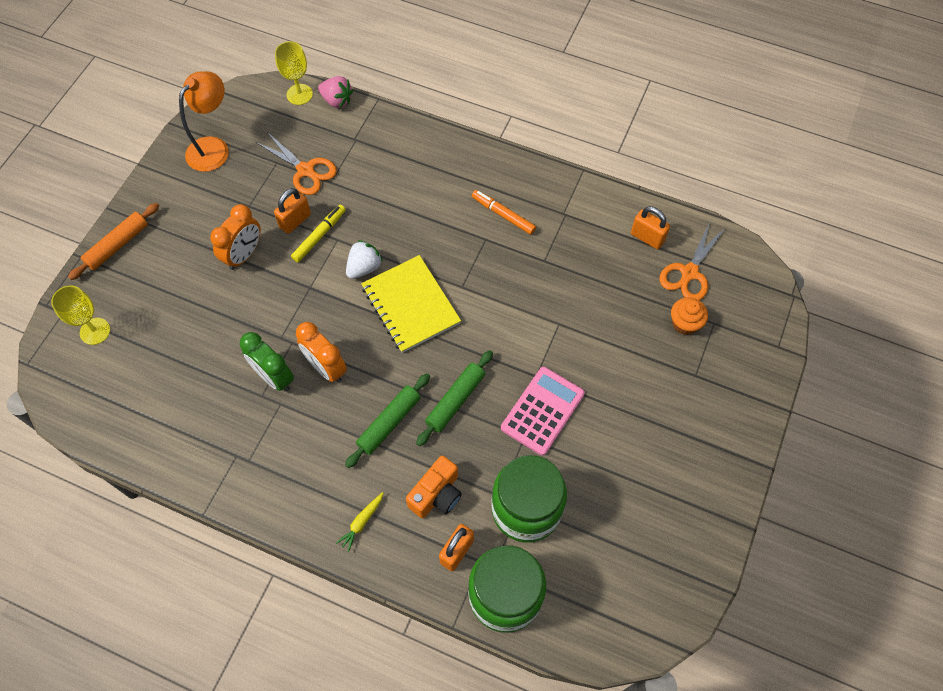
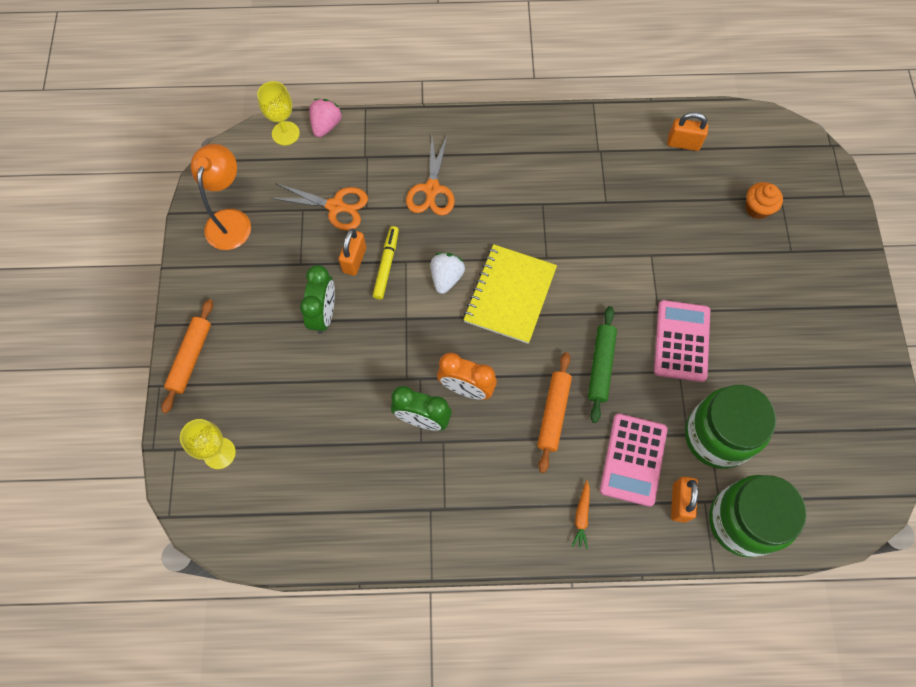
camera: 25 degrees left, 5 degrees up
(244, 255) = (324, 314): orange clock -> green clock
(337, 100) = (326, 125): pink strawberry -> pink strawberry turned 75 degrees counterclockwise
(362, 522) = (581, 516): yellow carrot -> orange carrot
(389, 423) = (553, 413): green rolling pin -> orange rolling pin
(410, 305) = (510, 295): yellow notebook -> yellow notebook turned 75 degrees clockwise
(437, 494) = (633, 459): orange camera -> pink calculator
(503, 215) = (545, 174): orange marker -> none
(689, 273) = (736, 161): orange scissors -> orange scissors (432, 189)

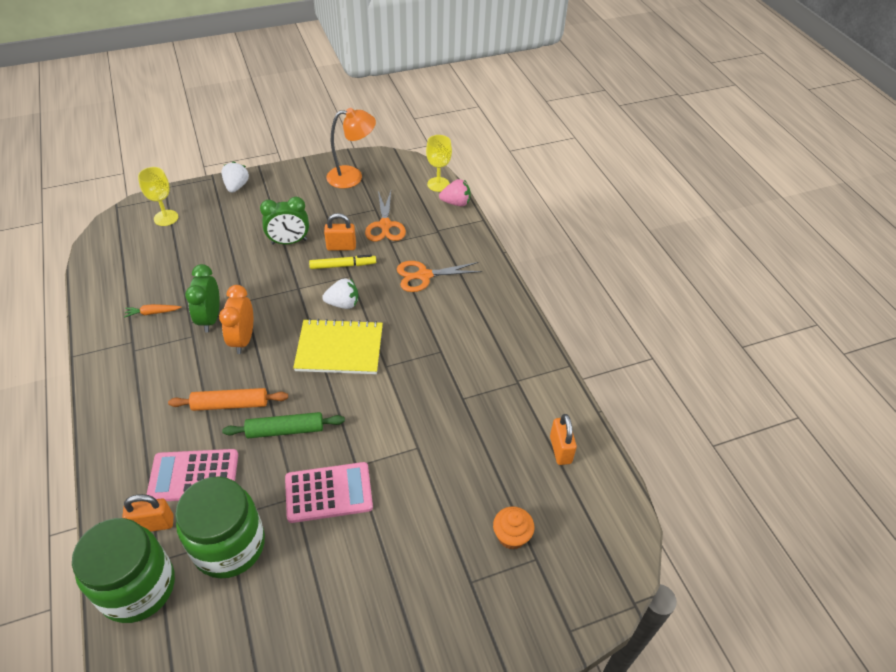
camera: 70 degrees right, 20 degrees down
(191, 358) = (236, 186): orange rolling pin -> white strawberry
(581, 516) = (133, 446): orange carrot -> orange carrot (152, 313)

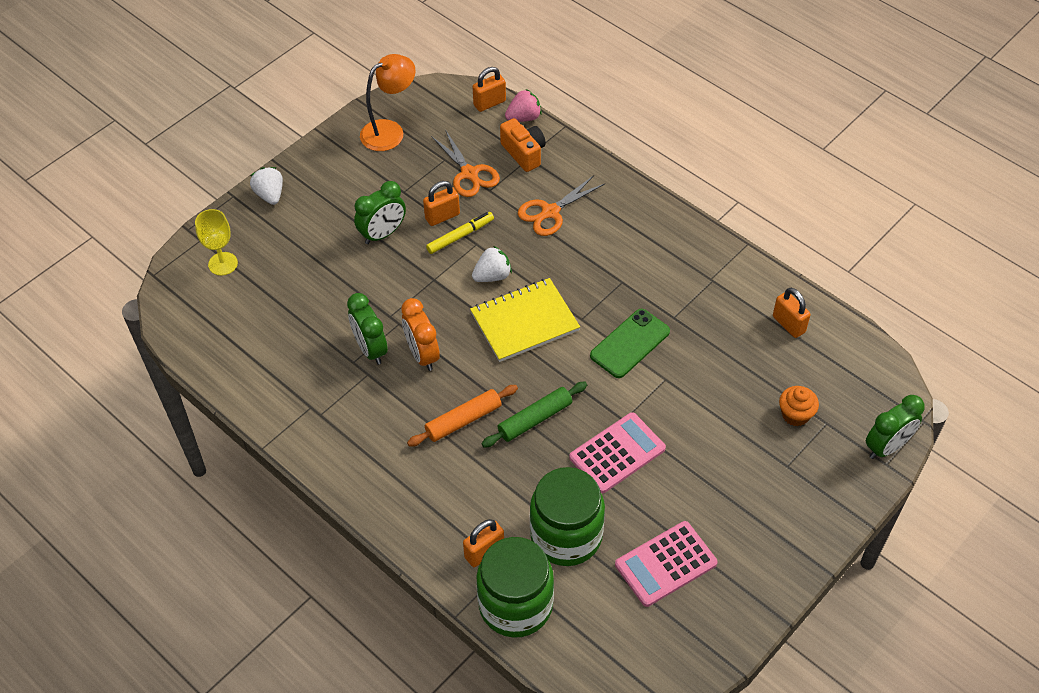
camera: 25 degrees left, 5 degrees up
(152, 313) = (305, 369): orange carrot -> none
(194, 476) = (484, 496): pink calculator -> pink calculator (665, 564)
(410, 403) = (630, 343): none -> green phone
(437, 227) = (524, 153): none -> orange camera
(438, 184) = (489, 103): yellow goblet -> orange padlock
(581, 613) = (887, 447): none -> green clock

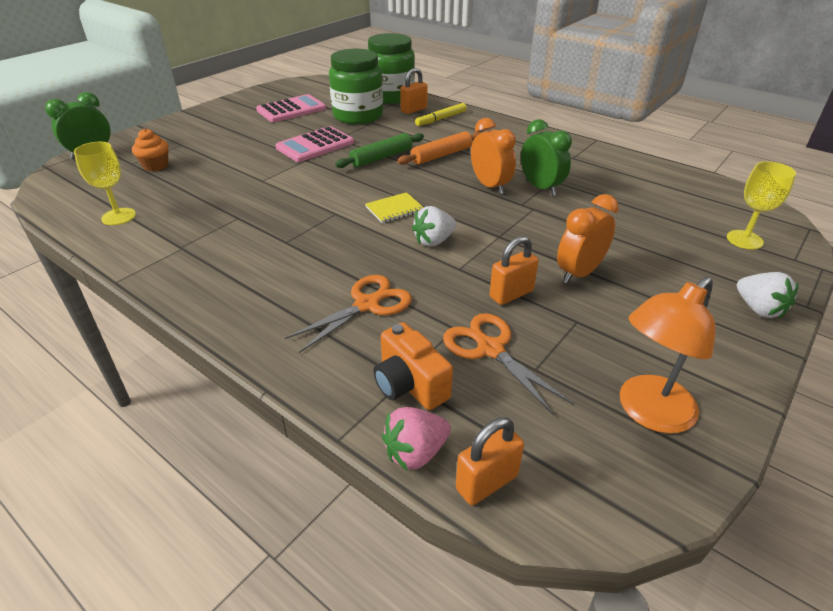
camera: 175 degrees right, 15 degrees down
(383, 234) = (579, 273): green clock -> orange clock
(460, 236) = (481, 275): yellow marker -> yellow marker (441, 119)
(524, 322) = (394, 209): yellow notebook -> yellow notebook, size x0.52
(630, 343) = (289, 199): green phone -> none
(788, 324) = (118, 216): orange padlock -> yellow goblet

